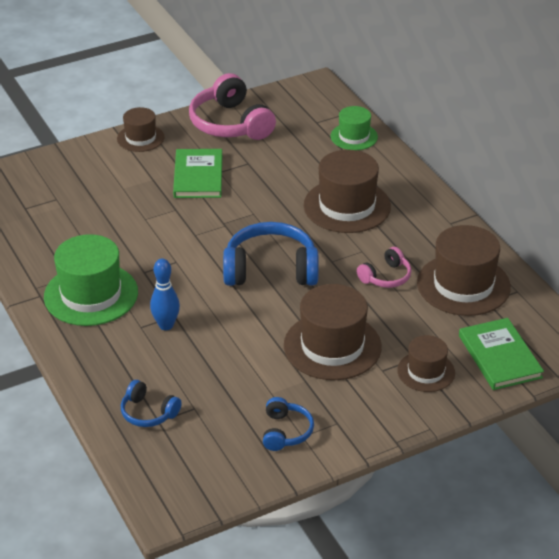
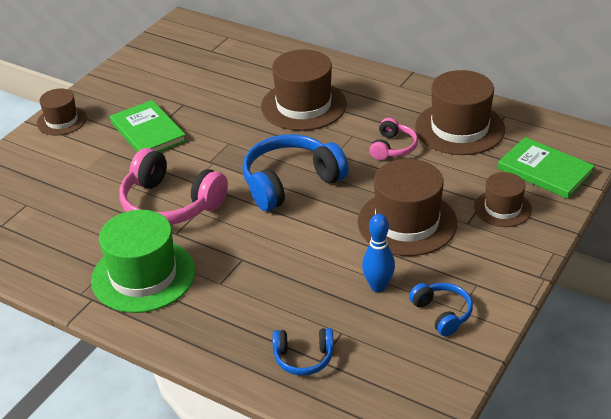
camera: 30 degrees left, 0 degrees up
(166, 325) = (243, 271): blue bowling pin -> blue bowling pin (378, 286)
(230, 124) = (136, 79): pink headphones -> pink headphones (170, 204)
(354, 136) = (254, 50): green hat -> none

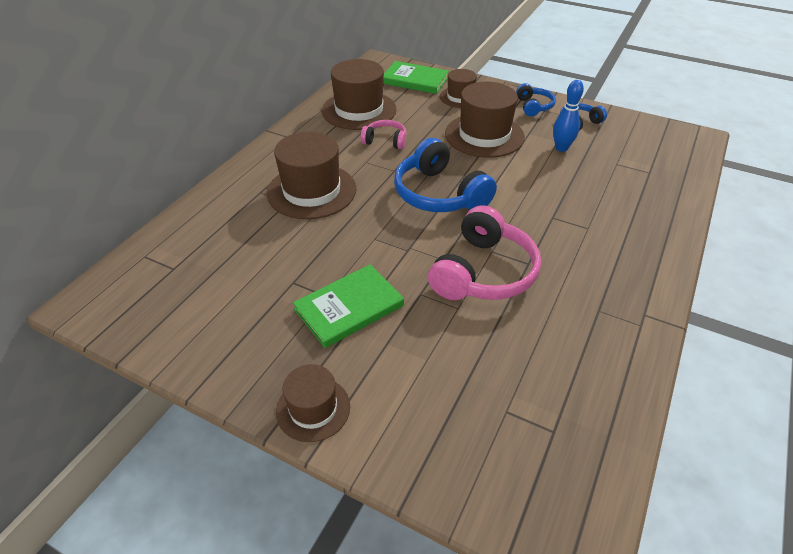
camera: 95 degrees left, 5 degrees up
(143, 275) = (597, 279): green hat -> none
(303, 358) = (651, 179): blue headphones -> blue headphones (533, 106)
(545, 171) = (415, 80): green book -> green book turned 75 degrees clockwise

